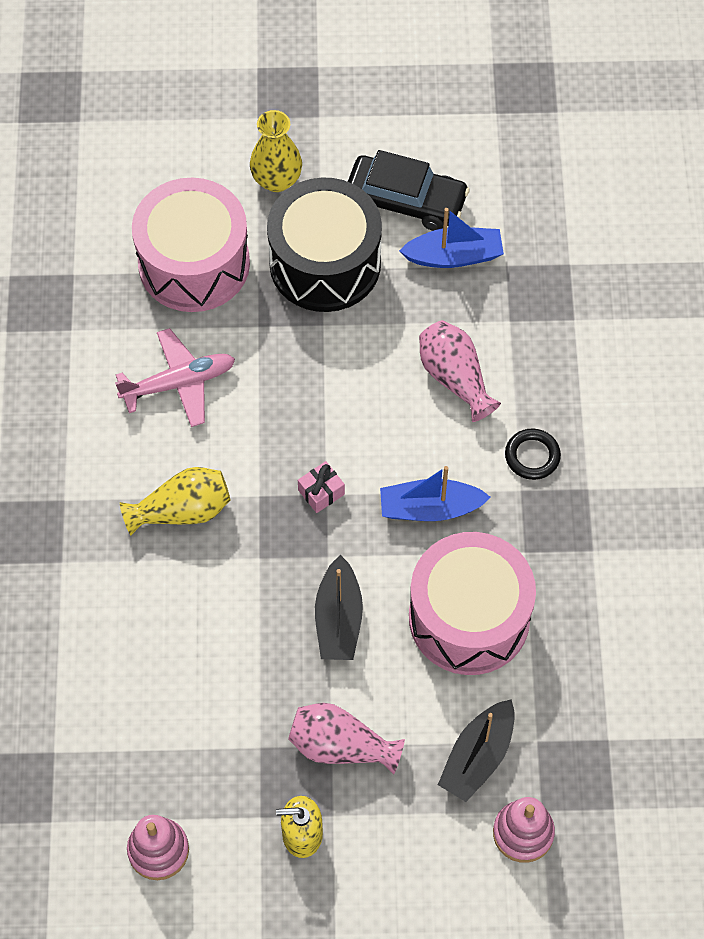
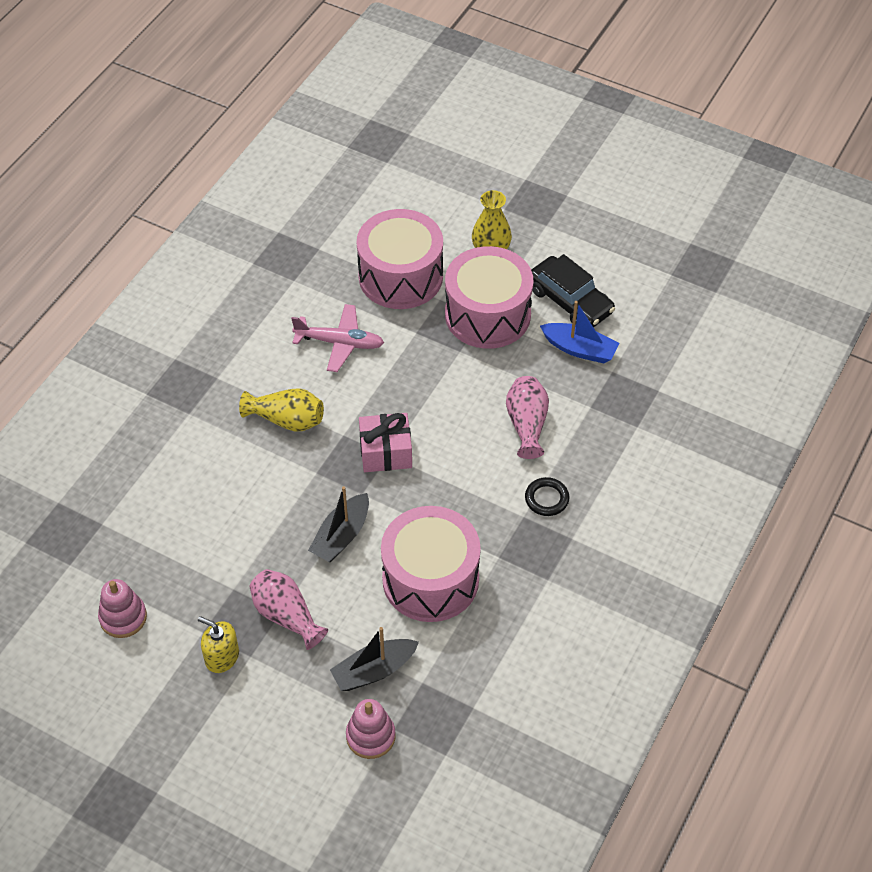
camera: 30 degrees right, 10 degrees down
(321, 492) = (386, 452): pink gift -> pink gift, size x1.78
(325, 263) = (487, 315): black drum -> pink drum
(430, 508) = (452, 497): blue boat -> none

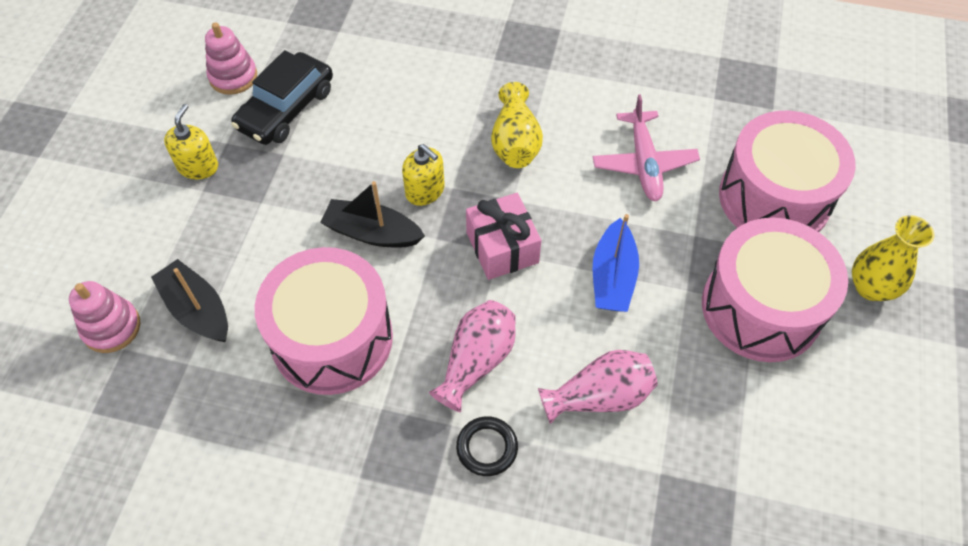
camera: 75 degrees right, 5 degrees up
(286, 616) = (257, 209): pink vase -> pink vase (476, 361)
(312, 492) = (425, 191): none -> yellow soap dispenser
(570, 301) = (835, 406): black car -> black car (286, 109)
(579, 349) = (755, 437): blue boat -> blue boat (613, 277)

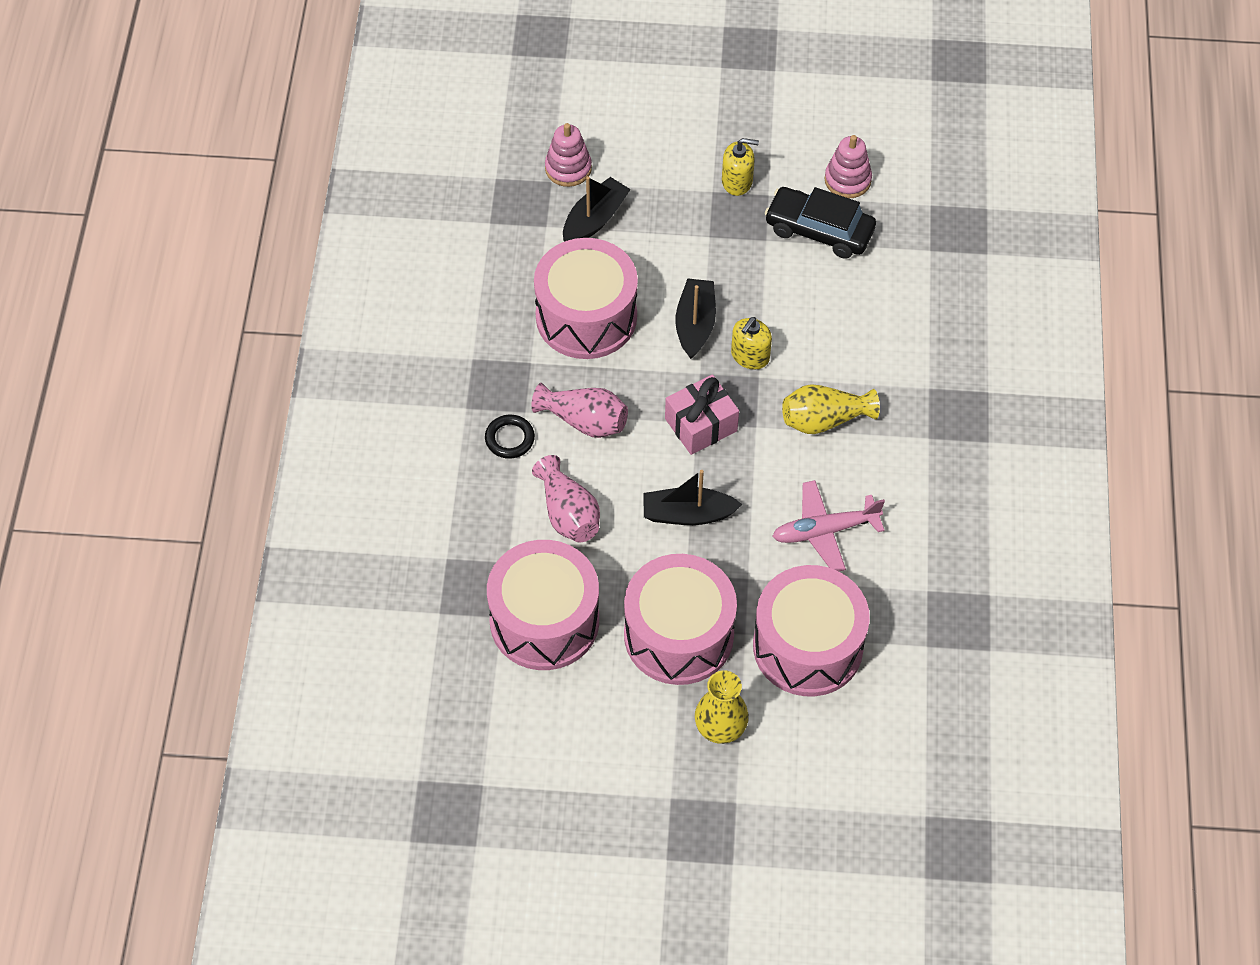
camera: 80 degrees right, 0 degrees up
(613, 277) = (688, 514): blue boat -> black boat
(741, 442) = (544, 620): none -> pink drum

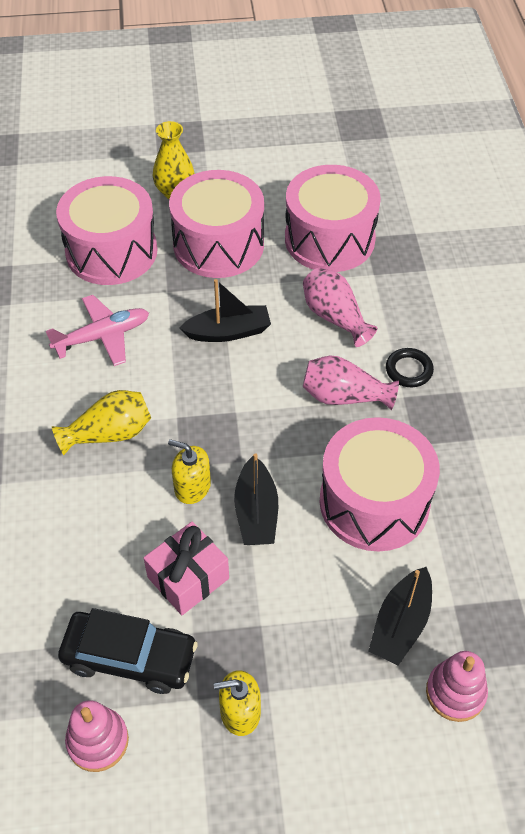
camera: 170 degrees right, 5 degrees down
(701, 425) = (231, 410): pink gift -> pink gift (188, 578)
(750, 356) = (192, 487): yellow soap dispenser -> yellow soap dispenser turned 90 degrees counterclockwise

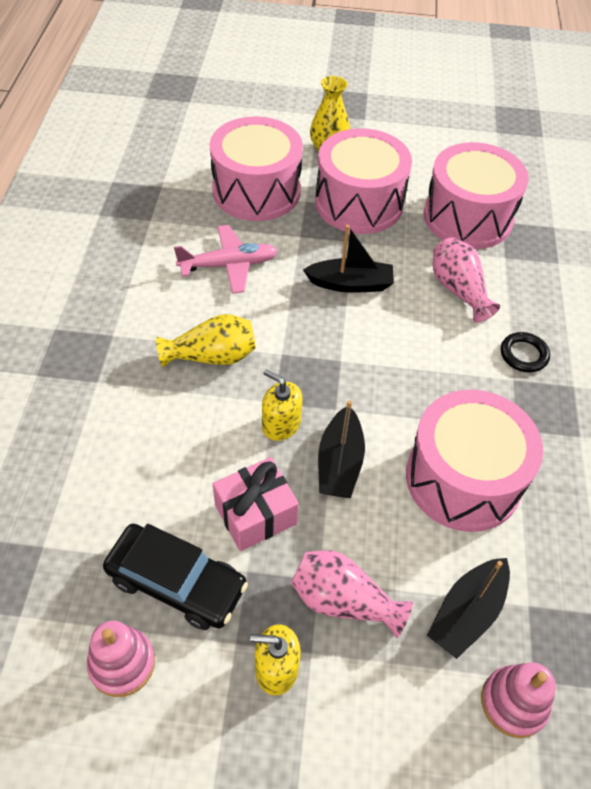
camera: 10 degrees right, 0 degrees up
(344, 396) = (452, 367): pink vase -> pink vase (343, 600)

